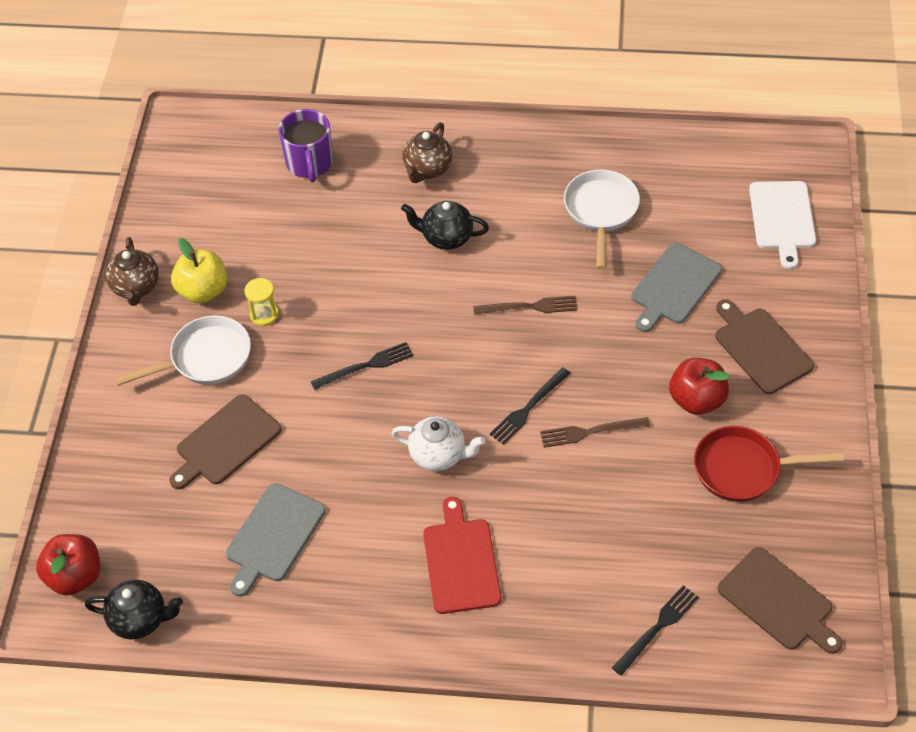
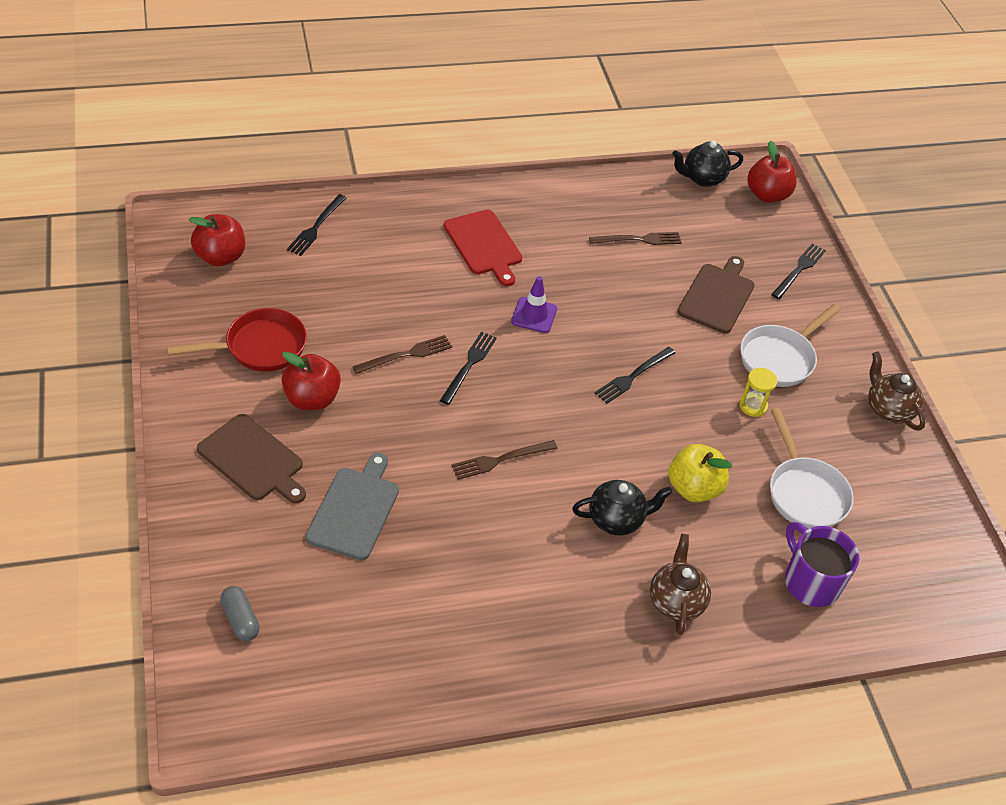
camera: 155 degrees right, 5 degrees down
(112, 459) = (799, 270): none -> black fork
(203, 291) = (824, 418): yellow apple -> yellow apple (694, 488)
(273, 536) = (638, 240): grey cutting board -> brown fork
(438, 455) = (534, 315): white teapot -> purple traffic cone
(601, 212) = (457, 585): white pan -> white pan (804, 492)
(778, 601) = (221, 257): brown cutting board -> red apple
(782, 218) = (240, 619): white cutting board -> grey capsule

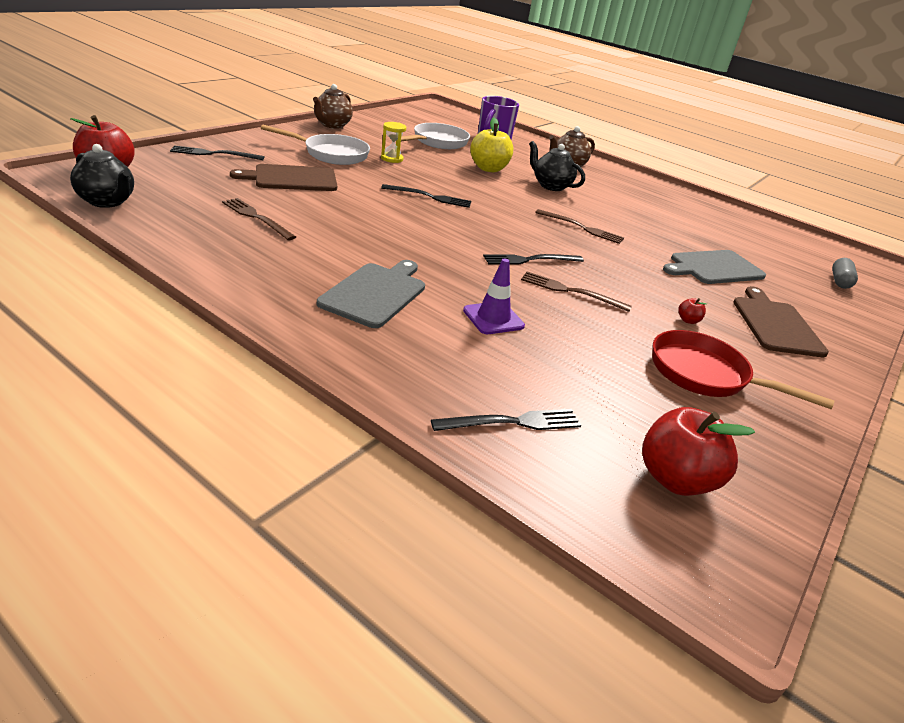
camera: 130 degrees left, 15 degrees down
(312, 399) = (688, 320): red apple -> red apple, size x0.42
(484, 245) = (375, 293): red cutting board -> grey cutting board
(534, 315) = (430, 245): purple traffic cone -> purple traffic cone (493, 318)

